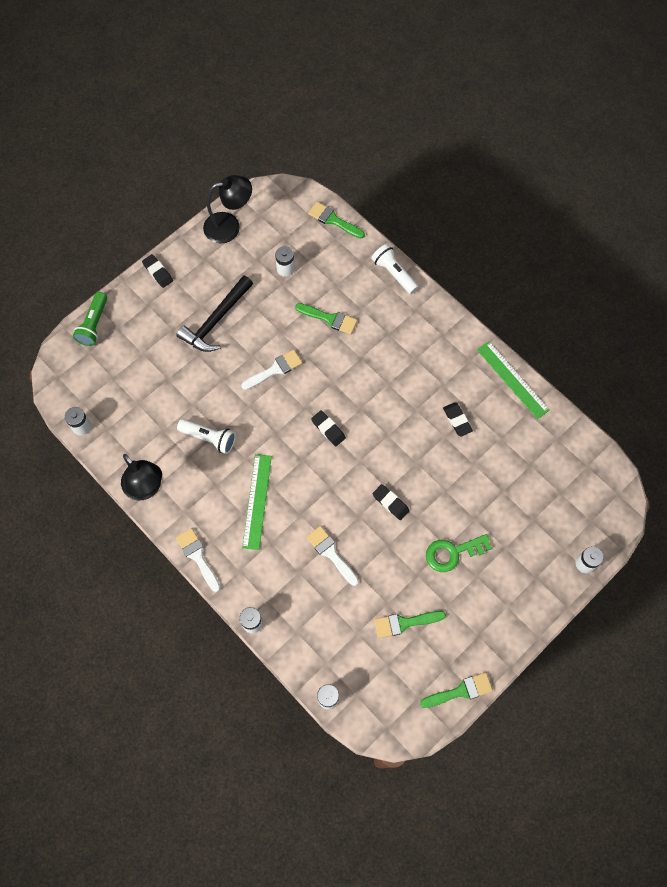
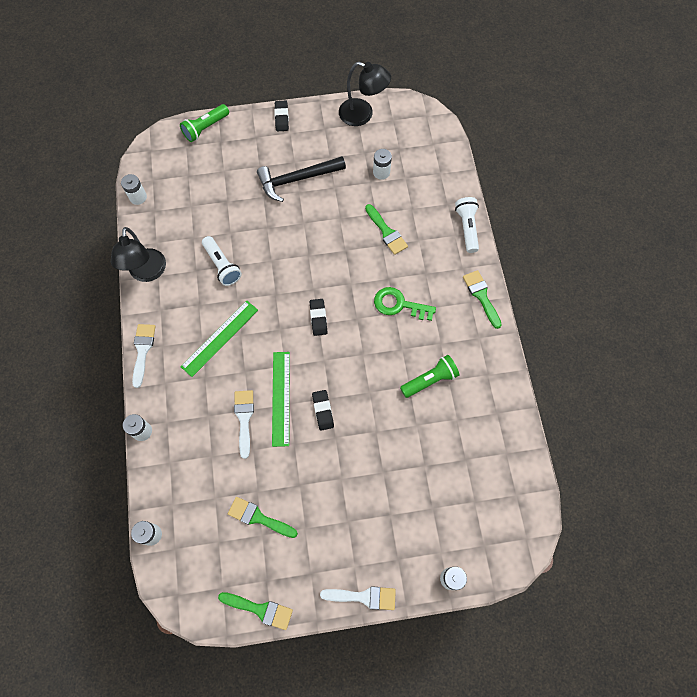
camera: 35 degrees right, 0 degrees up
(275, 370) = (312, 245): white brush -> white brush (363, 597)
(333, 220) = (449, 157): green brush -> green brush (481, 296)
(452, 553) = (342, 487): green key -> green key (399, 304)
(457, 420) = (430, 380): black eraser -> green flashlight
(512, 379) = (503, 377): green ruler -> green ruler (280, 398)

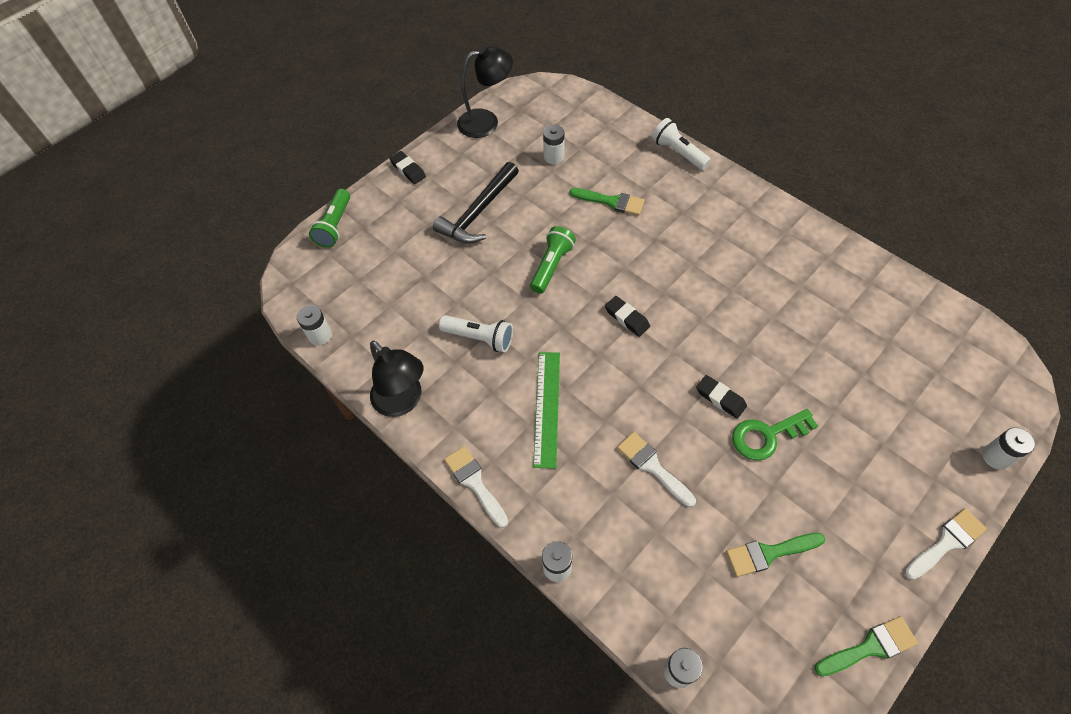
camera: 35 degrees left, 10 degrees down
(280, 398) = (668, 418): green ruler -> none
(399, 304) = (688, 254): green key -> green key (766, 436)
(430, 380) = (785, 297): green flashlight -> green flashlight (551, 266)
(481, 296) = (751, 198): green brush -> none

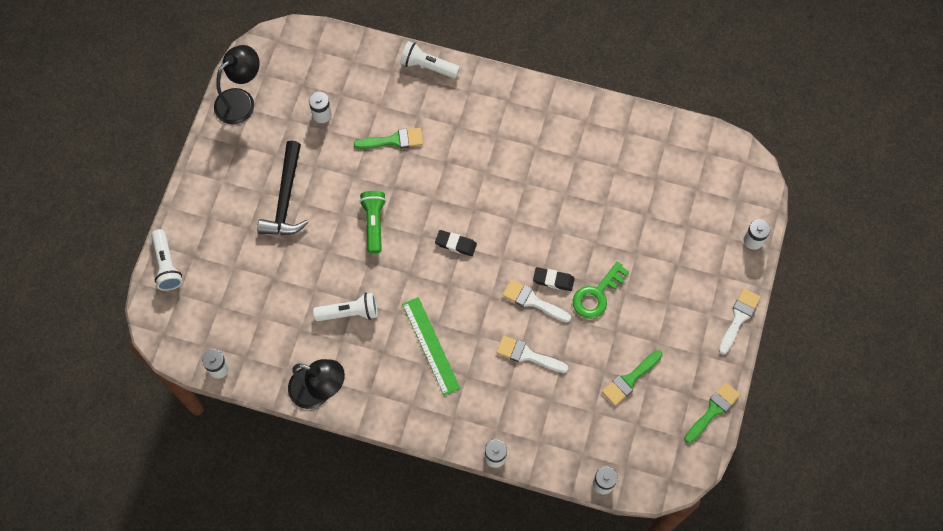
camera: 30 degrees left, 10 degrees up
(335, 226) = (167, 265): green flashlight -> white flashlight
(408, 170) = (198, 182): black eraser -> none
(475, 483) = (408, 426): white brush -> white brush (533, 301)

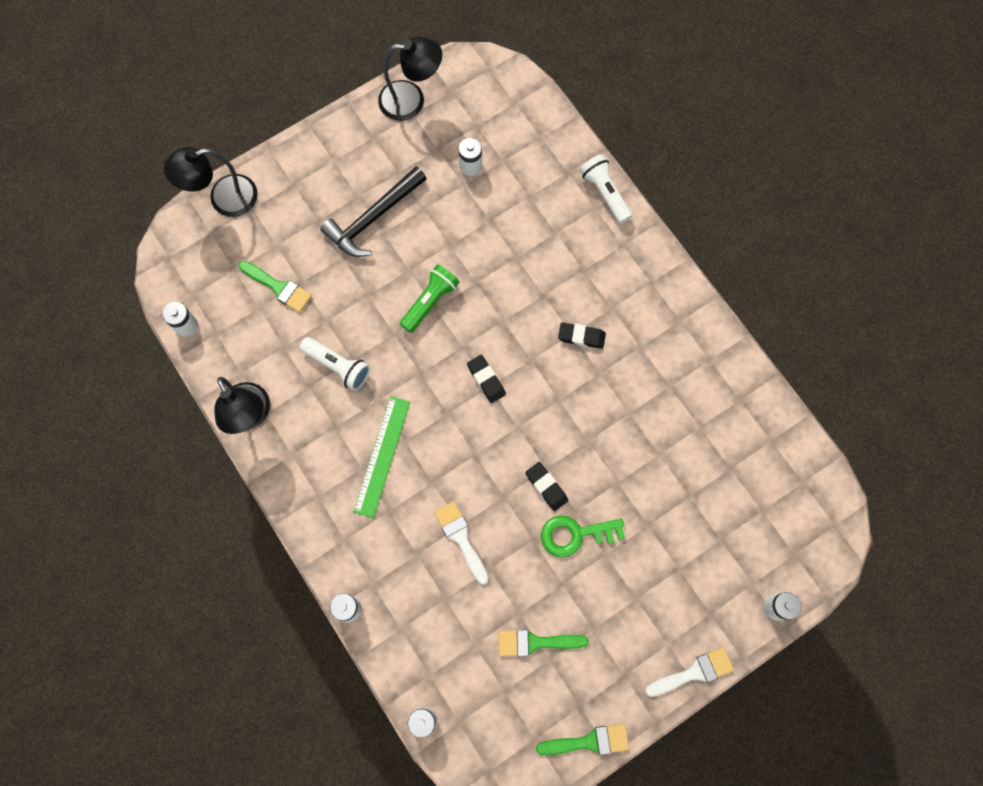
camera: 40 degrees right, 5 degrees up
(167, 265) = (223, 199): white flashlight -> black lamp
(393, 140) = (513, 239): green brush -> green brush (278, 287)
(493, 169) = (581, 337): none -> black eraser
(533, 301) = (510, 491): white brush -> none

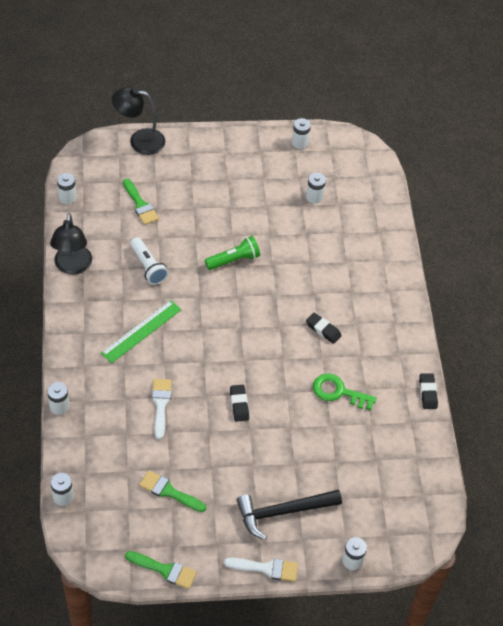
camera: 25 degrees right, 20 degrees down
(373, 218) = (229, 196): black hammer -> black hammer (283, 512)
(411, 100) = (300, 142): black lamp -> white battery
(486, 380) = (241, 322): black eraser -> black eraser (427, 393)
(575, 534) = (240, 442): green key -> green key (338, 392)
(605, 193) = (396, 255): white flashlight -> none

